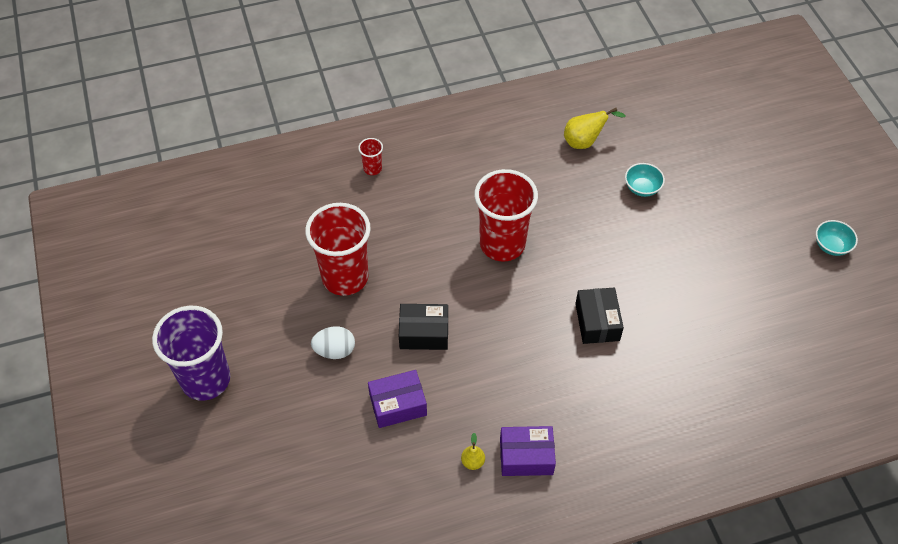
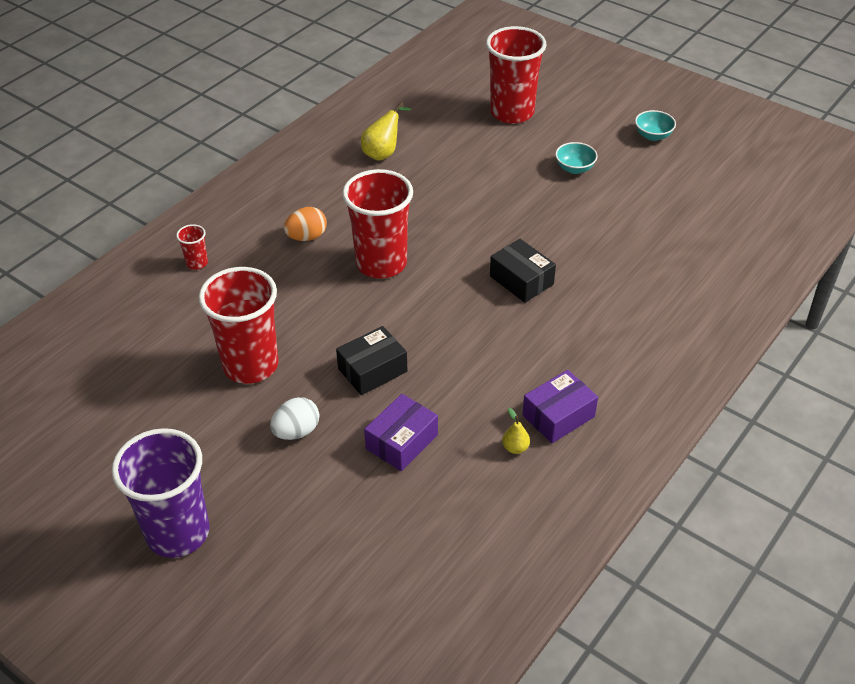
camera: 35 degrees left, 10 degrees down
(466, 189) = (307, 237): none -> orange egg
(642, 188) = (465, 164): turquoise bowl -> turquoise bowl (574, 168)
(724, 157) = (512, 112): none -> red cup

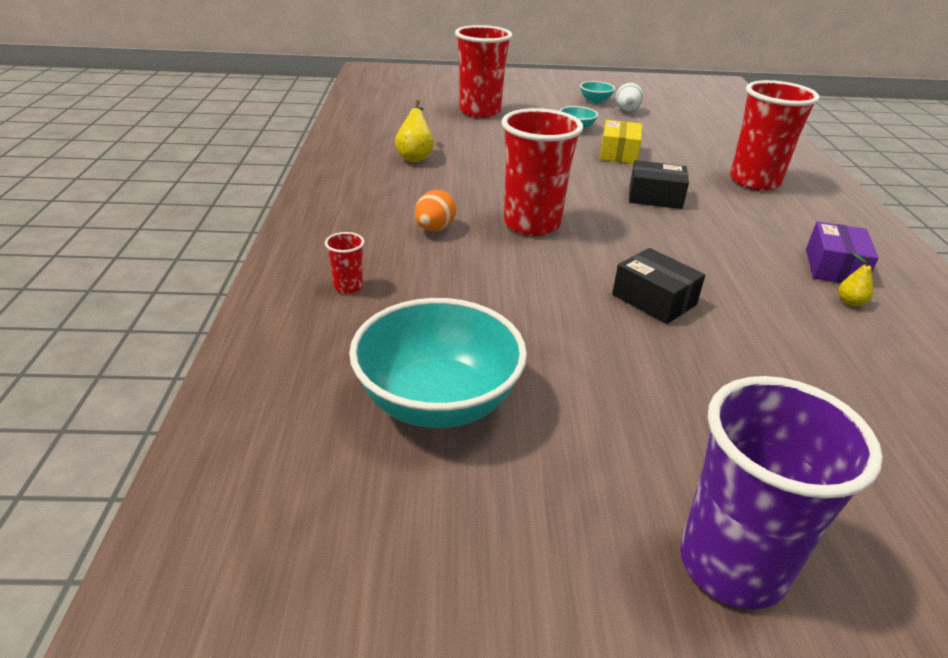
camera: 40 degrees left, 10 degrees down
(154, 369) = (438, 401): none -> turquoise bowl
(250, 365) = (539, 347): red cup -> red cup (754, 181)
(296, 431) = (675, 382): white egg -> white egg (626, 111)
(372, 370) = (654, 300): black box -> black box turned 60 degrees counterclockwise
(402, 442) = (771, 341): purple box -> none
(567, 216) = (618, 153): none -> yellow box

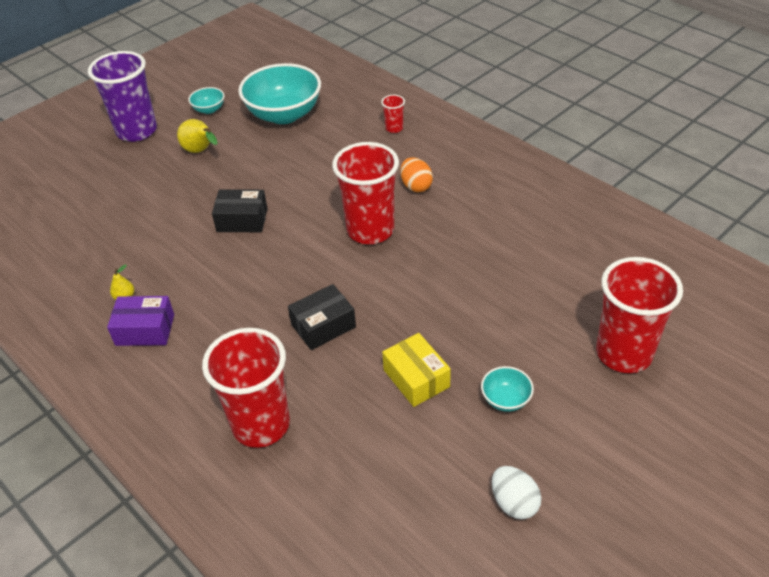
camera: 140 degrees right, 10 degrees up
(415, 157) = (542, 239): yellow pear -> yellow pear (201, 151)
(595, 101) = (575, 501): turquoise bowl -> turquoise bowl (209, 109)
(834, 267) = (145, 329): purple box -> purple box turned 60 degrees counterclockwise

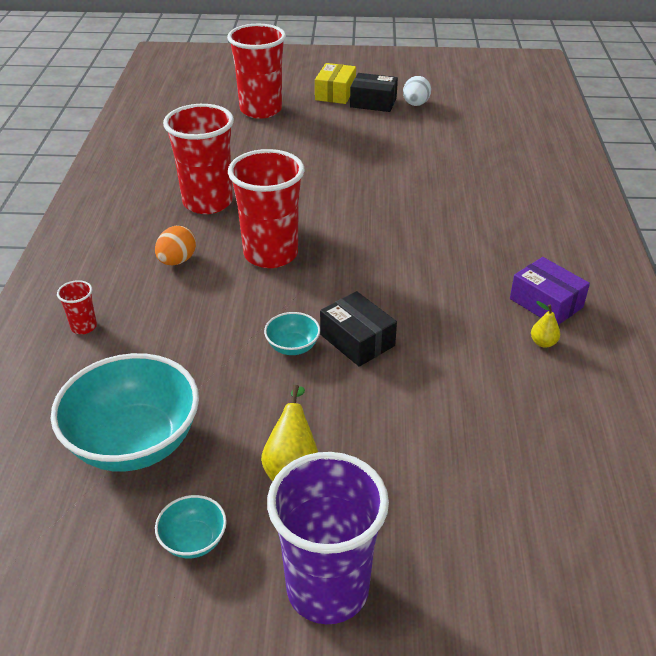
camera: 135 degrees left, 5 degrees down
(261, 425) = (513, 198): red cup -> red cup (208, 202)
(323, 326) = (403, 219): black box -> black box (373, 102)
(416, 378) = (386, 163): yellow box -> yellow box (335, 93)
(505, 399) = (354, 130): turquoise bowl -> turquoise bowl (292, 347)

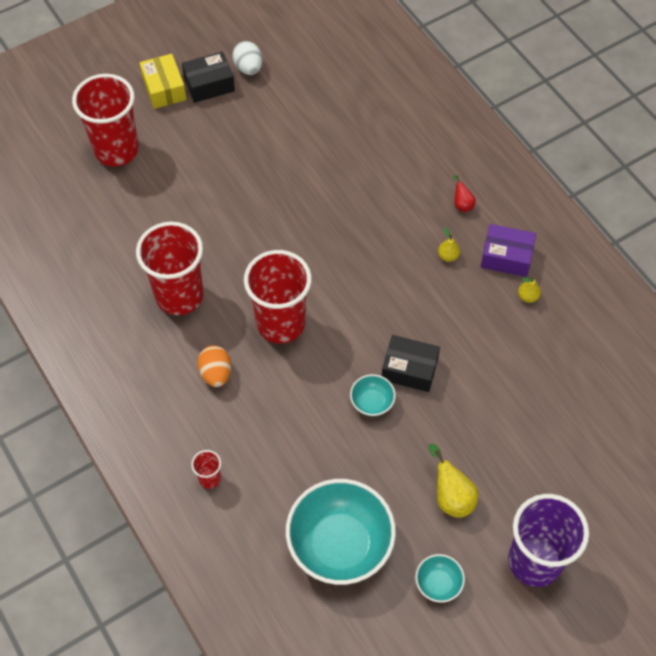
camera: 35 degrees left, 20 degrees up
(482, 277) = (448, 256): none -> yellow pear
(532, 248) = (462, 204): none -> red pear

